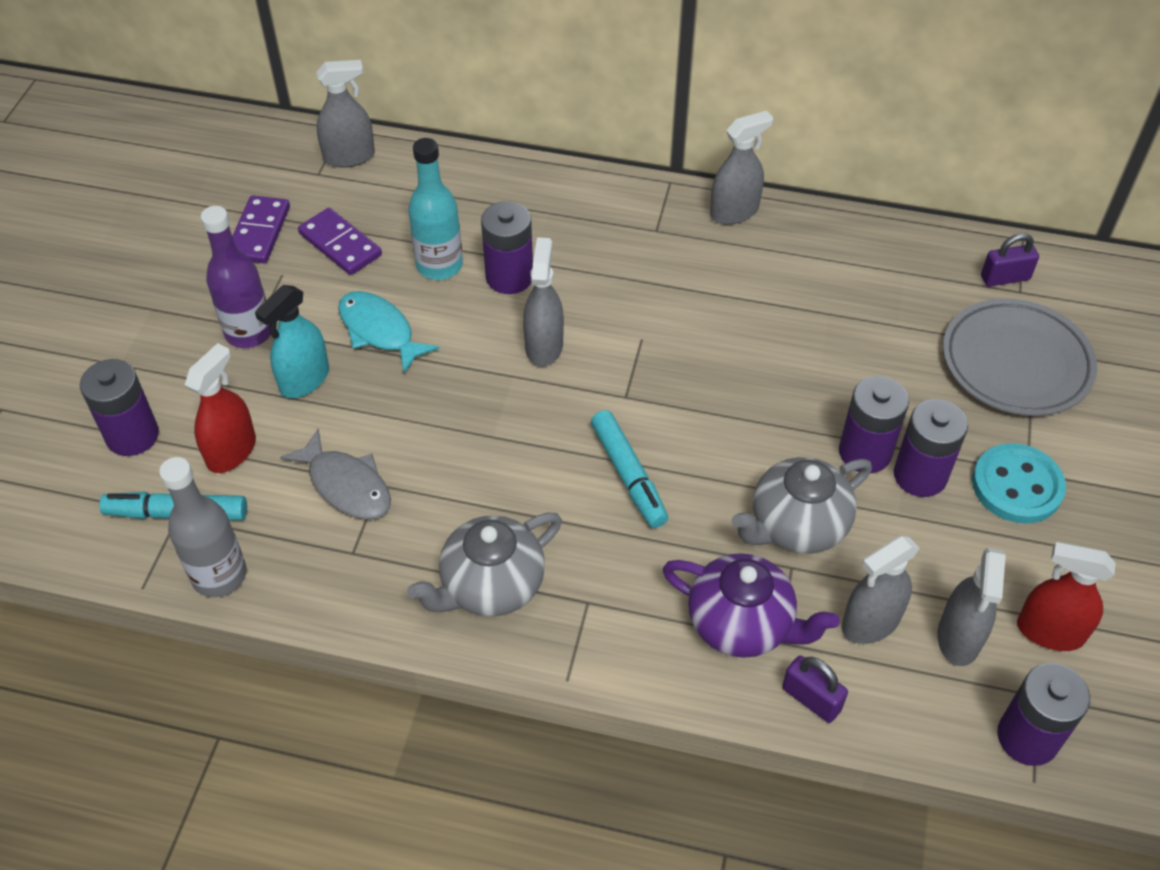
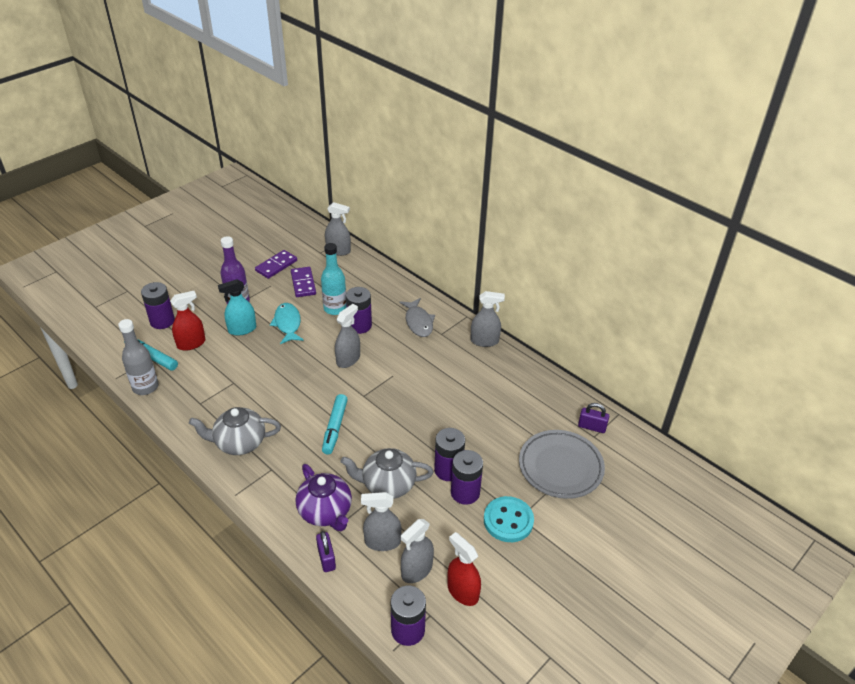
camera: 30 degrees right, 10 degrees down
(346, 485) = (221, 377): grey fish -> grey fish (418, 322)

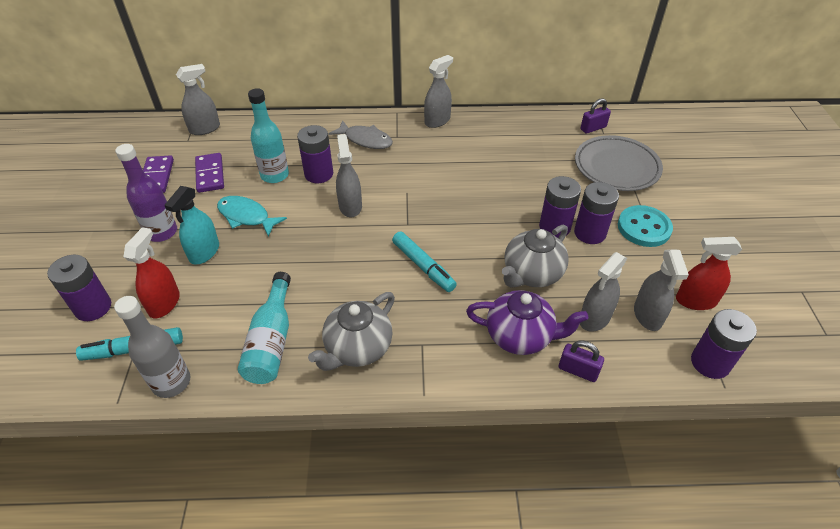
camera: 45 degrees left, 5 degrees up
(209, 404) = (271, 341): none -> turquoise bottle
(303, 283) = (210, 174): purple domino -> purple domino turned 45 degrees clockwise

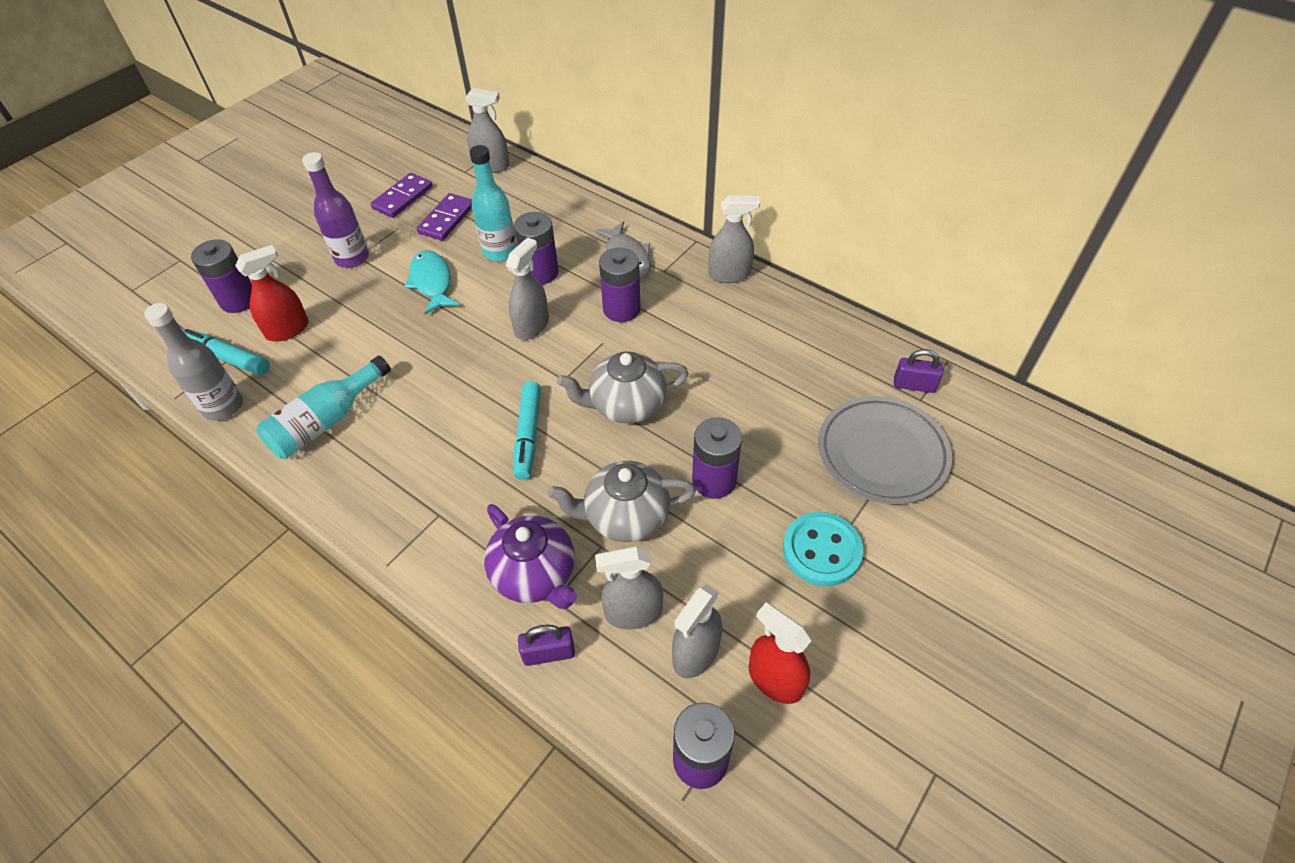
camera: 40 degrees right, 5 degrees up
(204, 252) = (363, 298): turquoise spray bottle -> none
(357, 348) = (382, 478): grey teapot -> grey teapot (626, 405)
(578, 370) = (549, 653): purple padlock -> purple padlock turned 75 degrees counterclockwise
(589, 233) = (746, 513): purple battery -> purple battery (621, 309)

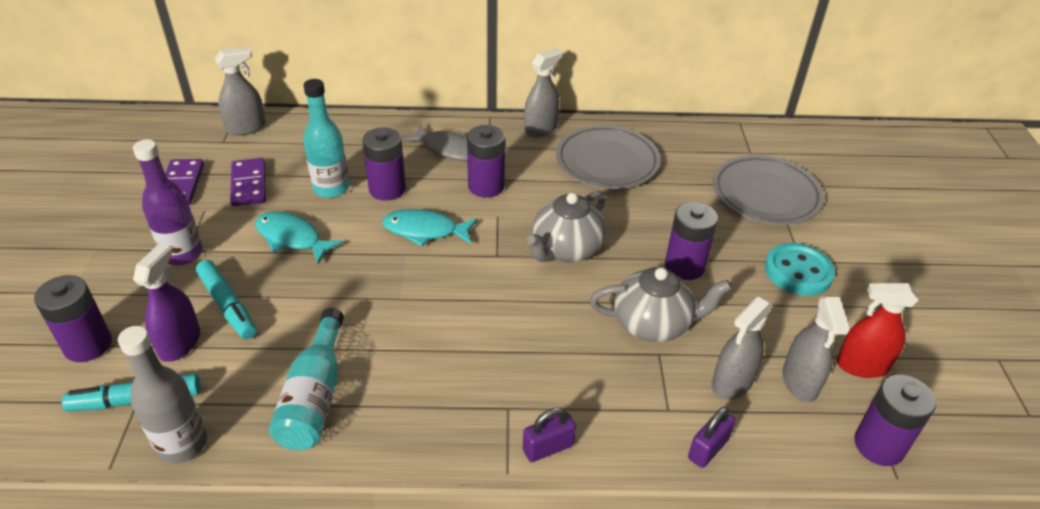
camera: 40 degrees left, 10 degrees down
(288, 329) = (180, 343): red spray bottle -> purple spray bottle
(528, 435) = (514, 309): turquoise marker -> turquoise marker (228, 306)
(531, 326) = (425, 231): grey spray bottle -> turquoise fish
(535, 574) = (635, 402): purple teapot -> none
(625, 516) = (653, 324): grey teapot -> grey teapot turned 135 degrees counterclockwise
(756, 338) = (607, 162): none -> grey plate
(914, 385) = (737, 145): purple padlock -> purple padlock (548, 448)

